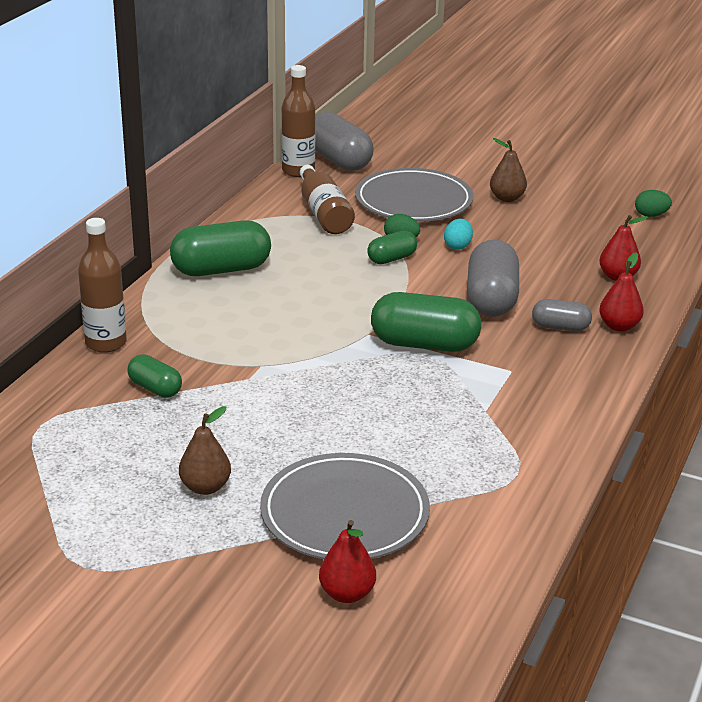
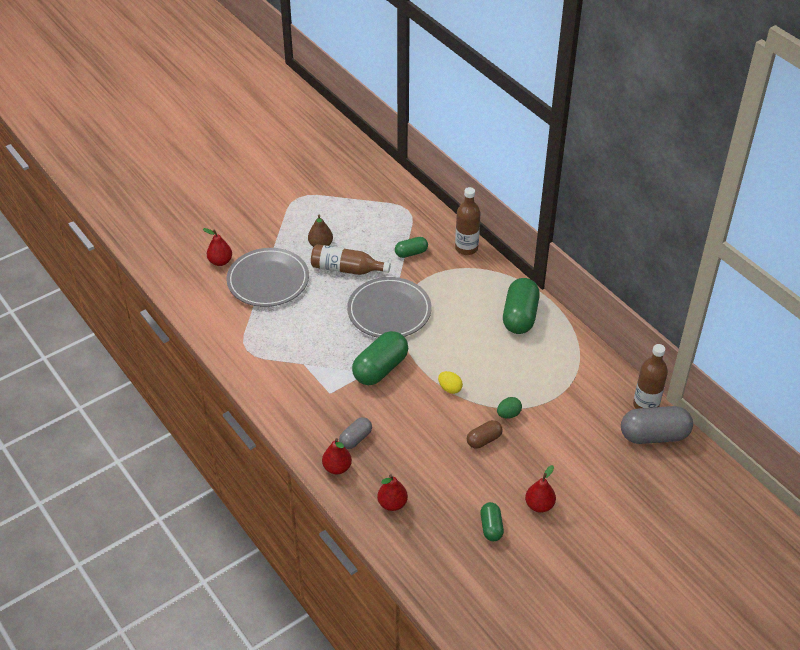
camera: 120 degrees right, 15 degrees up
(323, 213) = (570, 392): brown bottle -> brown bottle (346, 269)
(392, 259) = (487, 399): green capsule -> green capsule (491, 527)
(402, 286) = (450, 388): none -> yellow egg
(413, 201) = (563, 448): grey plate -> grey plate (389, 311)
(457, 246) = (484, 440): turquoise egg -> brown capsule
(491, 299) = (407, 422): grey capsule -> none
(507, 198) = (539, 505): brown pear -> red pear
(651, 215) = (463, 580): green egg -> none

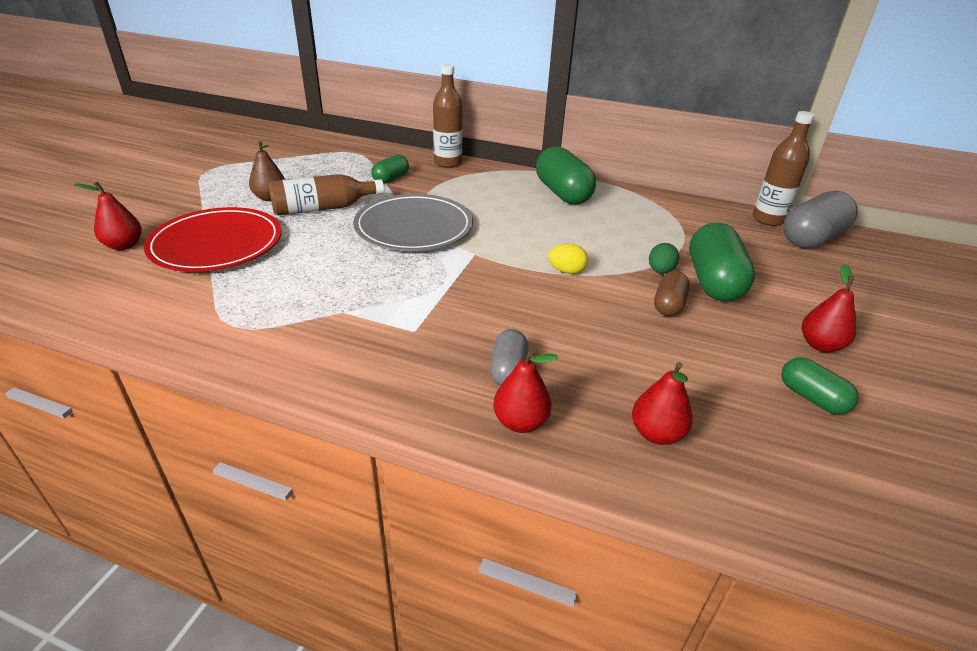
camera: 35 degrees left, 10 degrees down
(268, 280) = (217, 244): grey plate -> red plate
(380, 369) = (460, 281): green capsule -> green capsule (713, 282)

